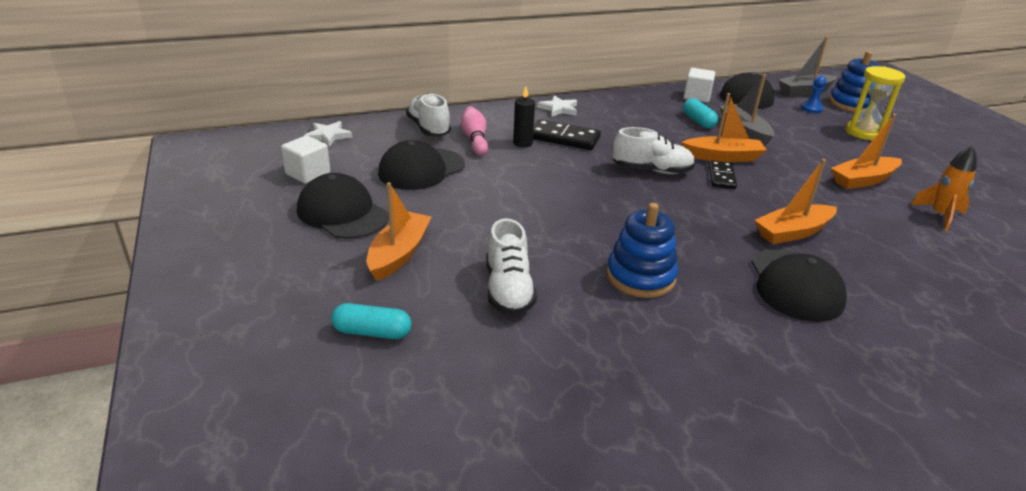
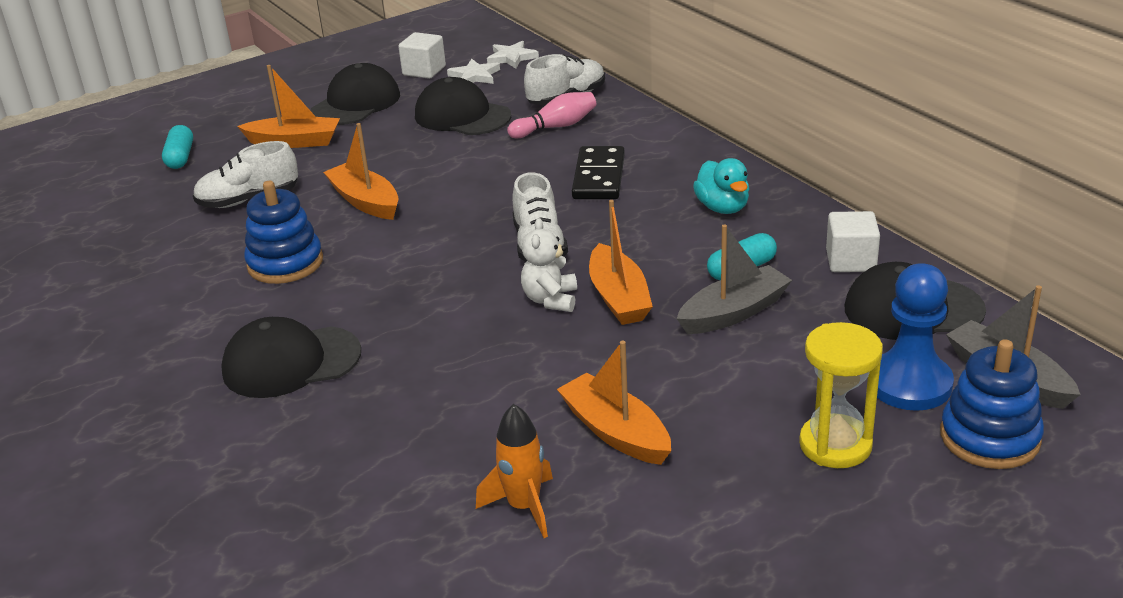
camera: 80 degrees right, 0 degrees up
(522, 143) = (564, 155): black candle -> none
(558, 109) = (693, 160): white star -> white star (474, 76)
(625, 113) = (722, 208): none -> turquoise duck
(721, 177) = (551, 300): black domino -> white teddy bear
(793, 232) = (415, 361): orange boat -> orange boat (365, 201)
(811, 109) = (909, 384): blue pawn -> blue pawn, size x2.00

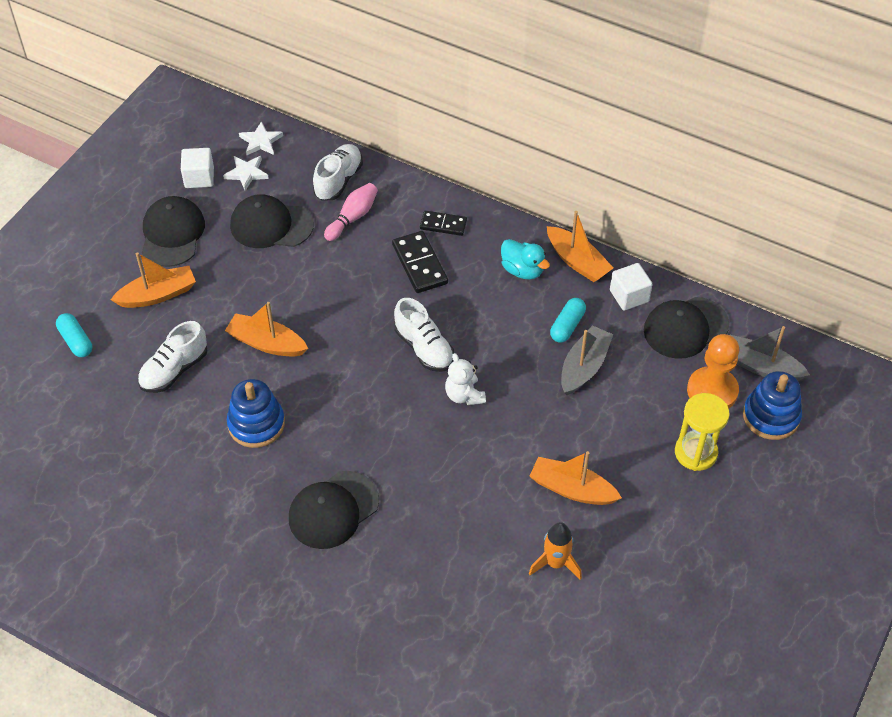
camera: 30 degrees left, 20 degrees up
(619, 298) = (506, 378): orange boat -> orange boat (577, 261)
(656, 152) = (443, 225): none -> black domino
(909, 384) = (712, 391): blue pawn -> orange pawn

